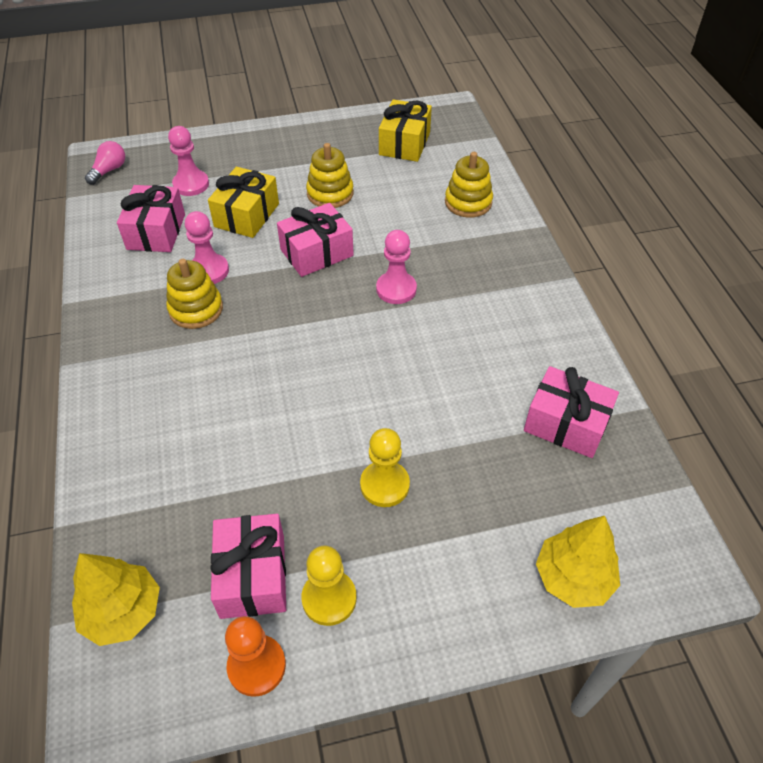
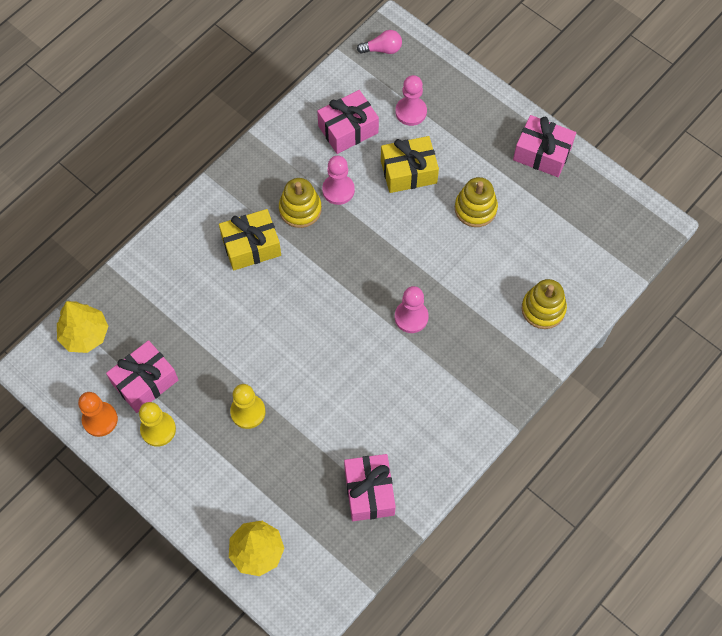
camera: 55 degrees right, 15 degrees up
(316, 253) = (407, 243): pink gift -> pink gift (542, 153)
(404, 143) = (578, 220): yellow gift -> yellow gift (251, 246)

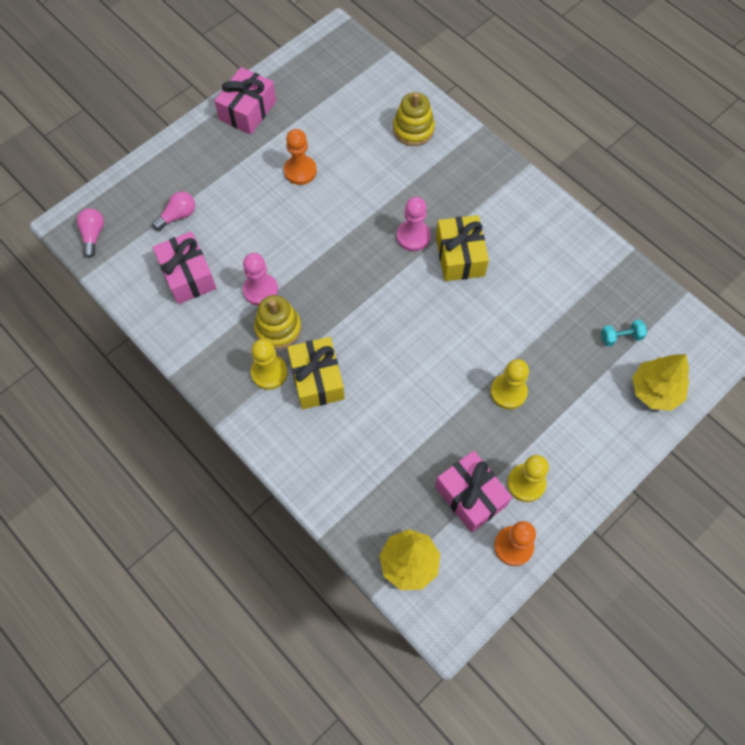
camera: 85 degrees left, 0 degrees up
(255, 207) = (269, 373): none -> yellow pawn
(314, 519) = (620, 337): none -> turquoise dumbbell
(369, 492) = (592, 287): pink gift -> none
(408, 172) = (249, 224): yellow gift -> yellow gift (460, 256)
(411, 112) = (178, 216): pink pawn -> pink light bulb
(475, 208) = (300, 171): yellow stacking toy -> orange pawn

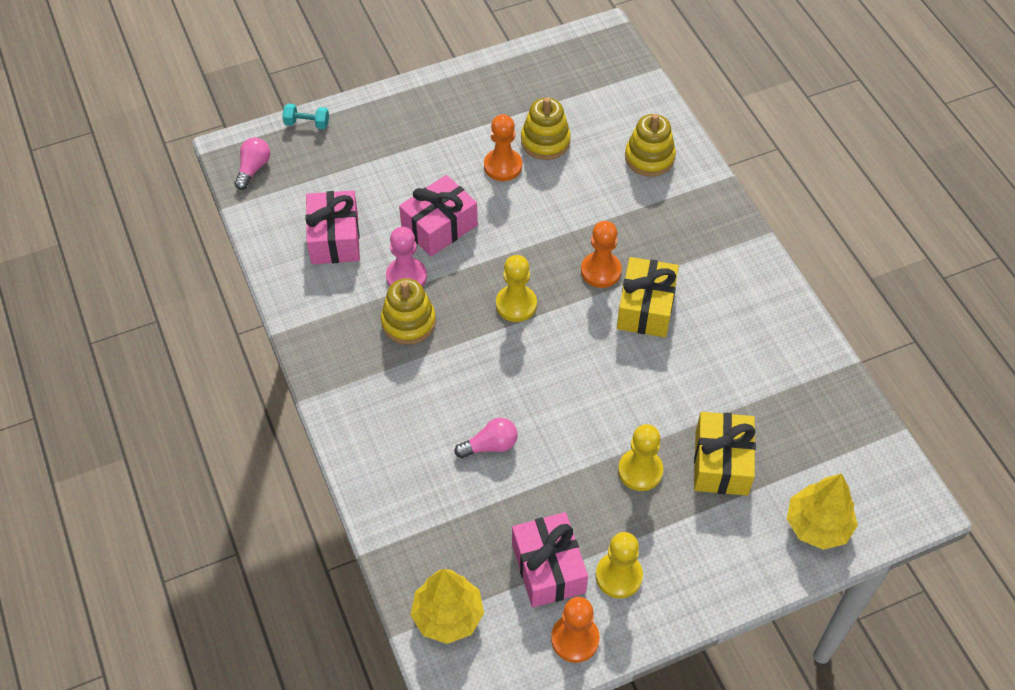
camera: 20 degrees right, 10 degrees down
(178, 216) = (350, 174): pink light bulb -> pink light bulb (490, 445)
(248, 110) = (472, 88): pink gift -> pink gift (439, 226)
(269, 373) = (379, 365): yellow pawn -> yellow pawn (516, 304)
(317, 379) = (428, 388): yellow gift -> yellow gift (721, 463)
(326, 140) = (545, 141): none -> yellow stacking toy
(413, 236) = (601, 271): pink pawn -> orange pawn
(620, 337) = (800, 453): turquoise dumbbell -> turquoise dumbbell (307, 123)

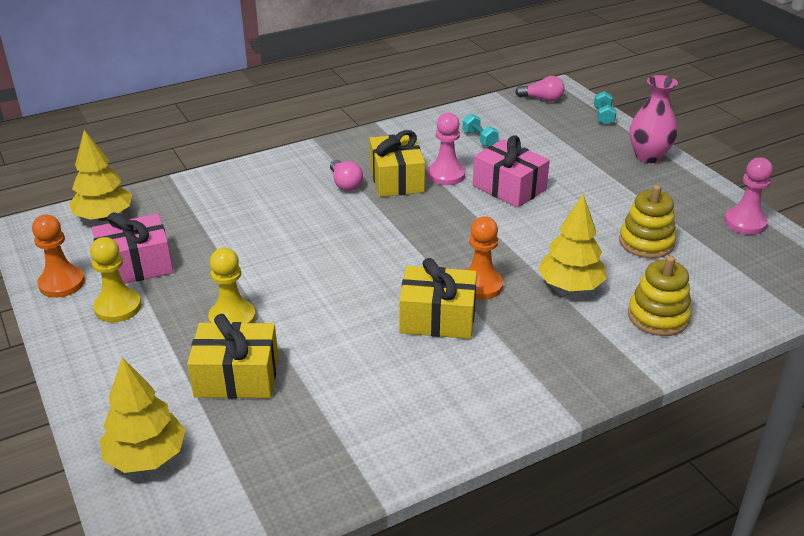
camera: 85 degrees right, 20 degrees down
(334, 238) = (479, 139): pink gift -> turquoise dumbbell
(397, 106) = (648, 156): none -> pink vase
(408, 322) = (396, 179): yellow stacking toy -> yellow gift
(490, 445) = (266, 228): pink light bulb -> pink light bulb (345, 184)
(503, 166) = (599, 218): orange pawn -> none
(516, 304) = (426, 234): yellow pawn -> none
(522, 68) = (745, 223): none -> pink pawn
(605, 207) = (570, 286): none -> yellow tree

